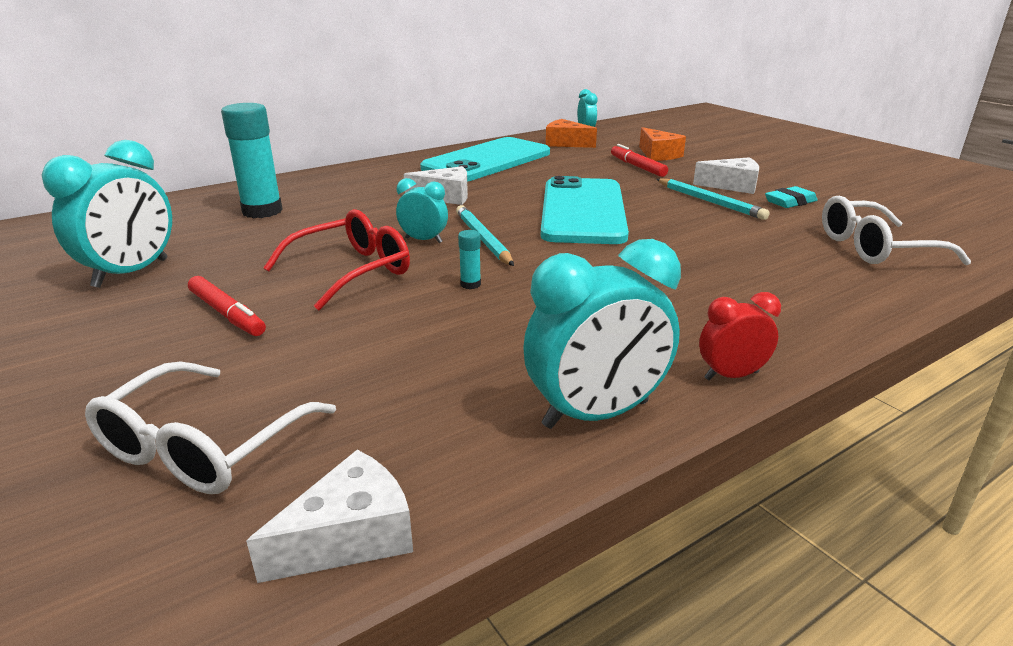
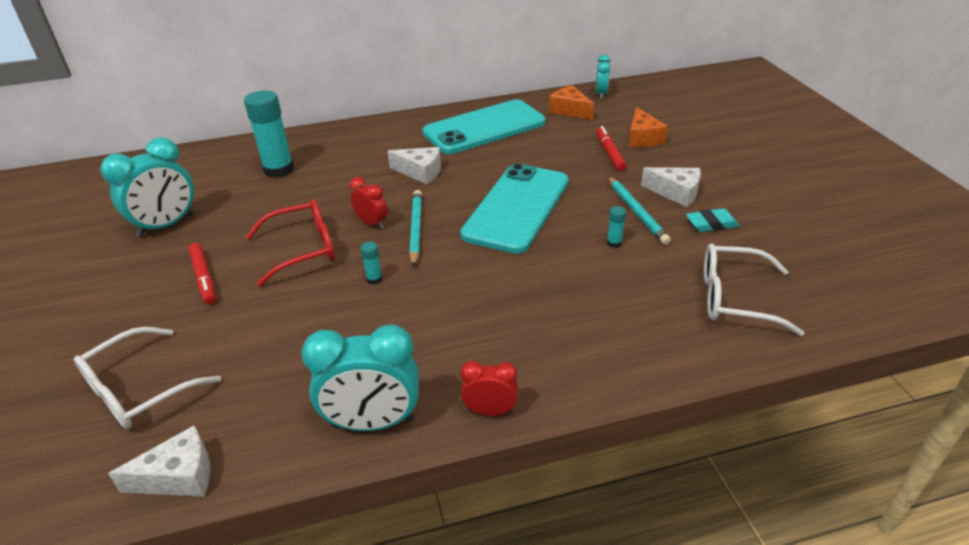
camera: 20 degrees right, 10 degrees up
(423, 240) = (372, 223): turquoise clock -> red clock
(713, 224) = (614, 243): none -> turquoise glue stick

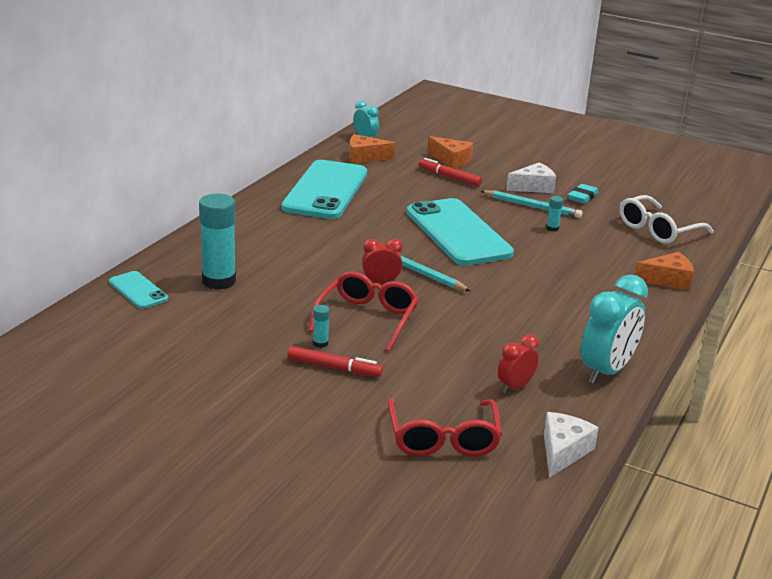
camera: 50 degrees left, 10 degrees down
(138, 390) = (443, 439): white glasses -> red glasses
(166, 225) = (214, 356): turquoise clock -> none
(227, 155) = (138, 290): none -> turquoise phone
(374, 279) = (455, 311): turquoise glue stick -> turquoise glue stick (320, 343)
(420, 172) = (343, 237): white cheese -> none
(490, 411) = (648, 335): red clock -> red clock (515, 387)
(633, 362) = (667, 280): none -> orange cheese

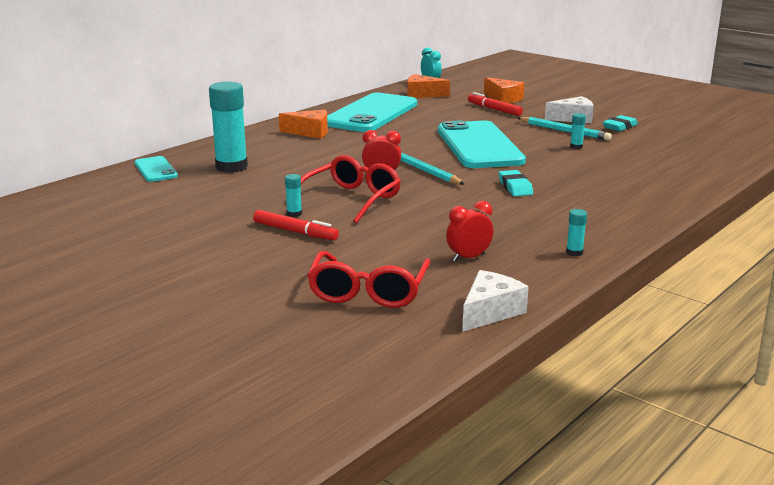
camera: 15 degrees right, 5 degrees down
(518, 290) = (515, 187): none -> turquoise eraser
(606, 371) = (574, 252): turquoise clock -> turquoise glue stick
(657, 230) = (687, 152): white glasses -> none
(667, 280) = (679, 188): orange cheese -> orange cheese (310, 132)

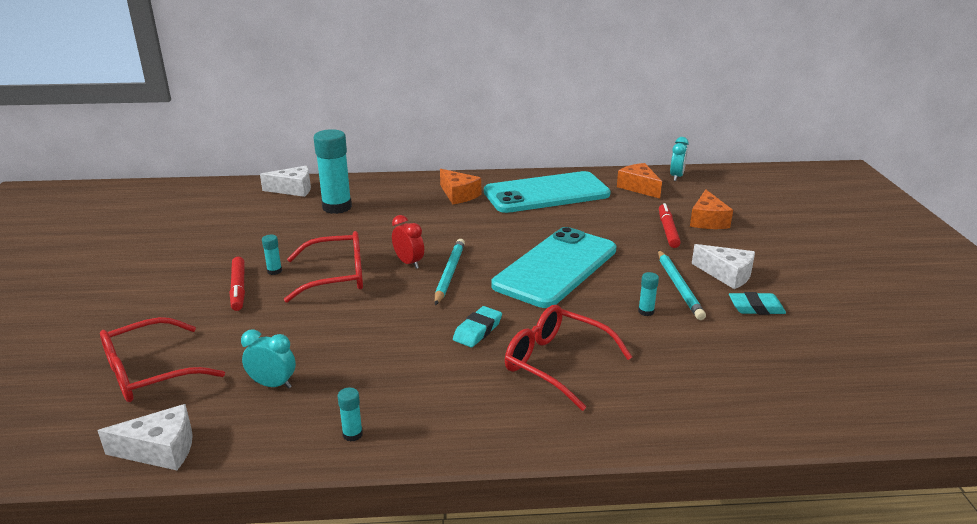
camera: 45 degrees right, 5 degrees up
(155, 169) = (293, 189): turquoise phone -> white cheese
(468, 257) = (273, 384): red clock -> turquoise clock
(590, 183) = (556, 363): none -> red glasses

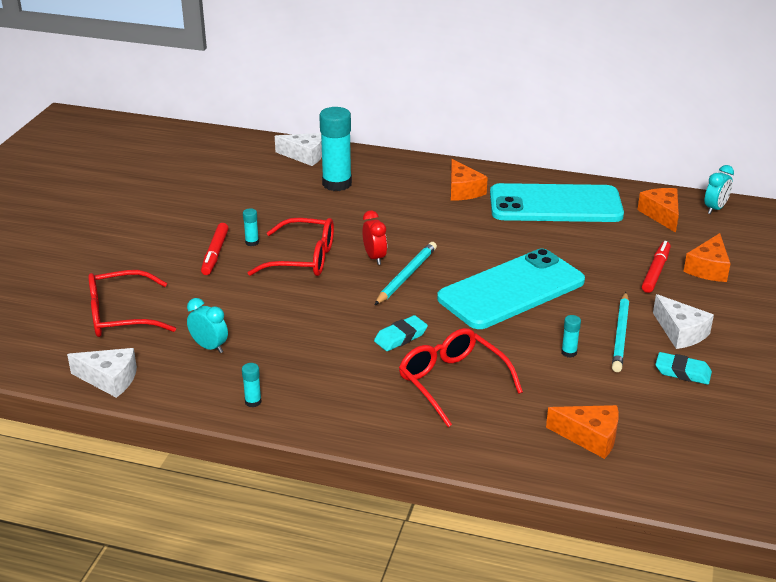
camera: 20 degrees right, 5 degrees up
(724, 387) = (590, 437): none -> orange cheese

